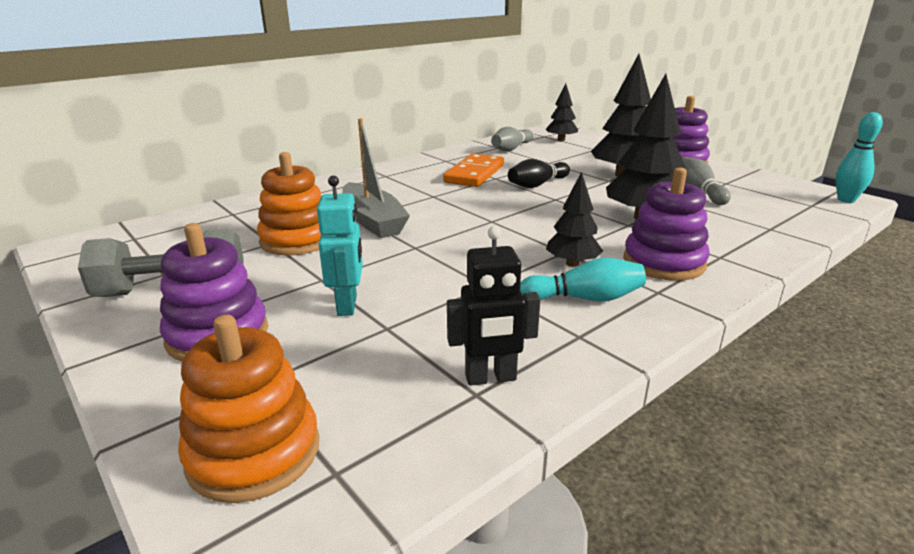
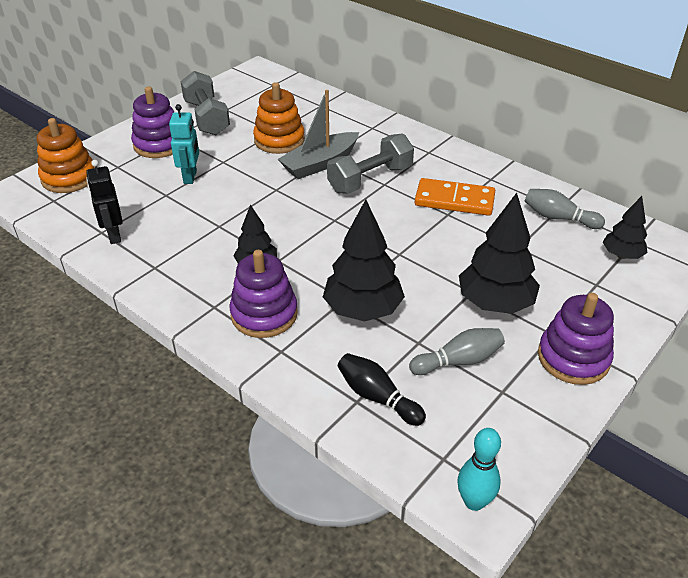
camera: 80 degrees right, 15 degrees up
(348, 305) = (190, 177): turquoise robot -> turquoise robot turned 75 degrees counterclockwise
(421, 200) = (370, 179): none -> grey dumbbell
(537, 185) = (436, 241): black bowling pin -> black bowling pin (377, 397)
(584, 298) = (202, 270): turquoise bowling pin -> none

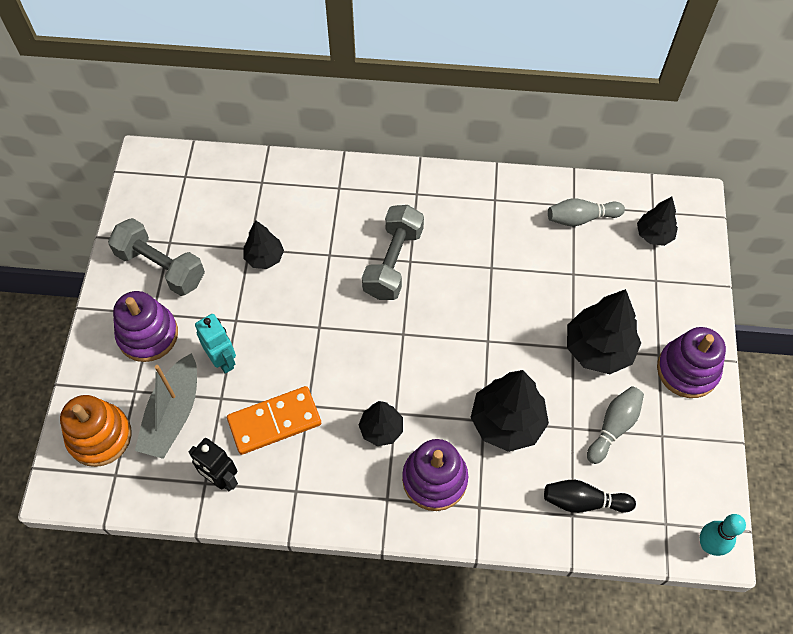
camera: 35 degrees left, 20 degrees up
(279, 140) = (264, 258): orange stacking toy -> black tree
(320, 164) = (331, 268): grey boat -> grey boat (173, 414)
(454, 200) = (484, 246): orange domino -> orange domino (274, 421)

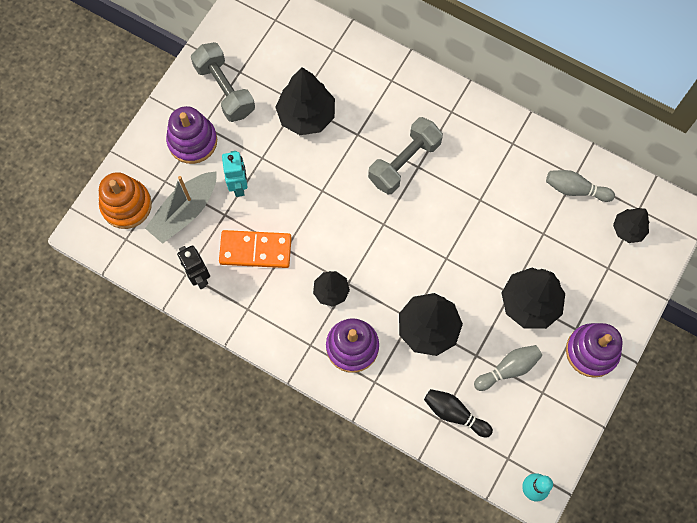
camera: 25 degrees right, 10 degrees up
(264, 258) = (306, 115): black tree -> black tree, size x1.72

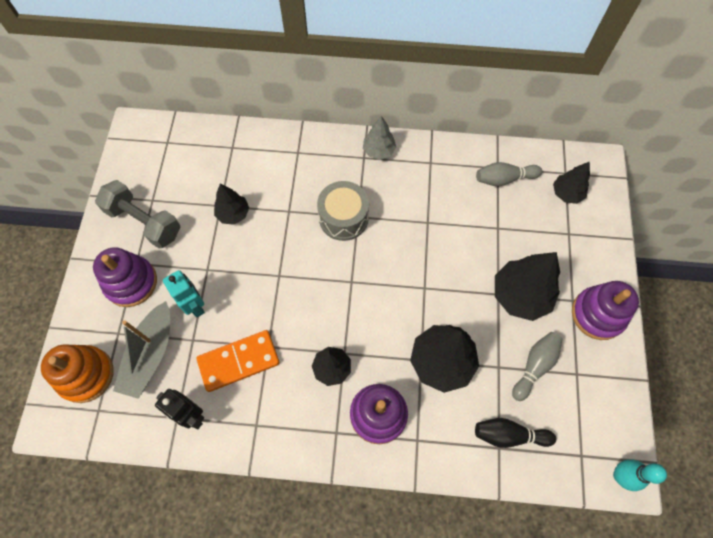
camera: 25 degrees left, 5 degrees down
(306, 115) = (233, 214): black tree -> black tree, size x0.58
(404, 162) = (343, 218): grey dumbbell -> grey drum
(468, 111) = (378, 151): none -> grey tree

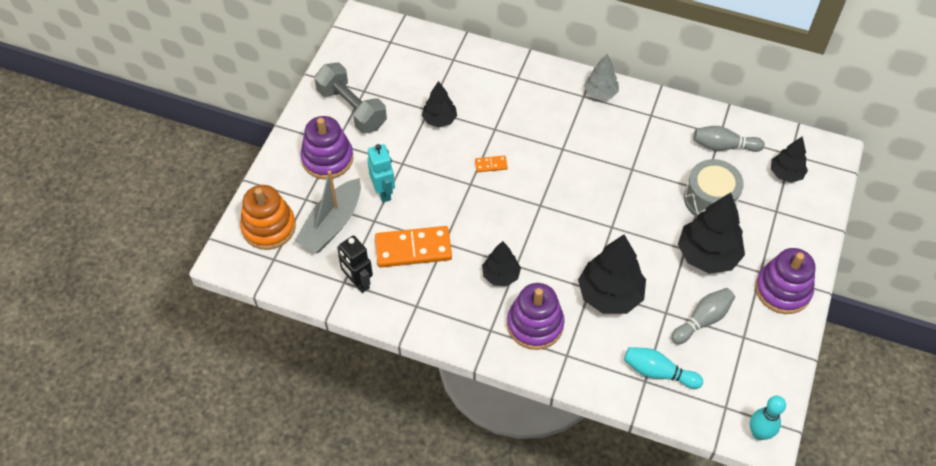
camera: 15 degrees right, 10 degrees down
(294, 250) = (491, 165): none -> orange domino
(343, 218) = (548, 147): grey drum -> grey drum (710, 199)
(509, 435) = (658, 372): black bowling pin -> turquoise bowling pin

